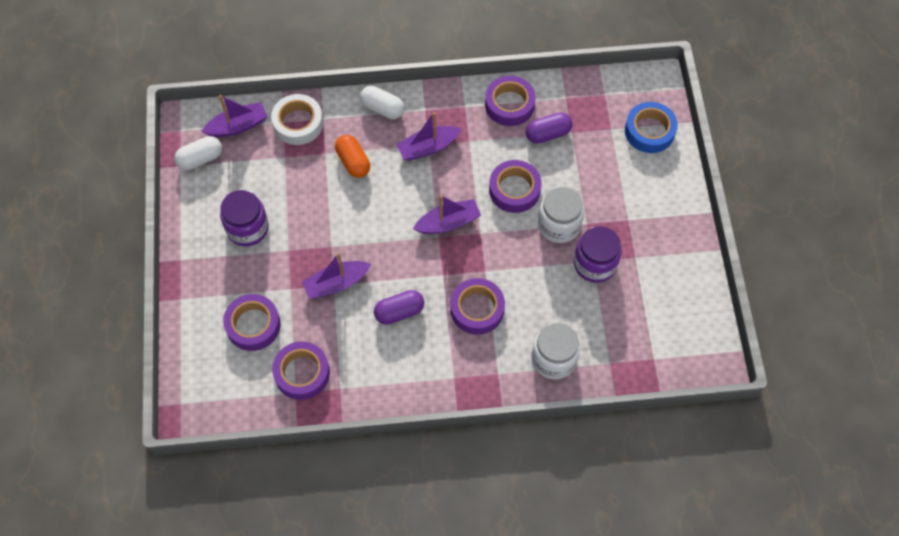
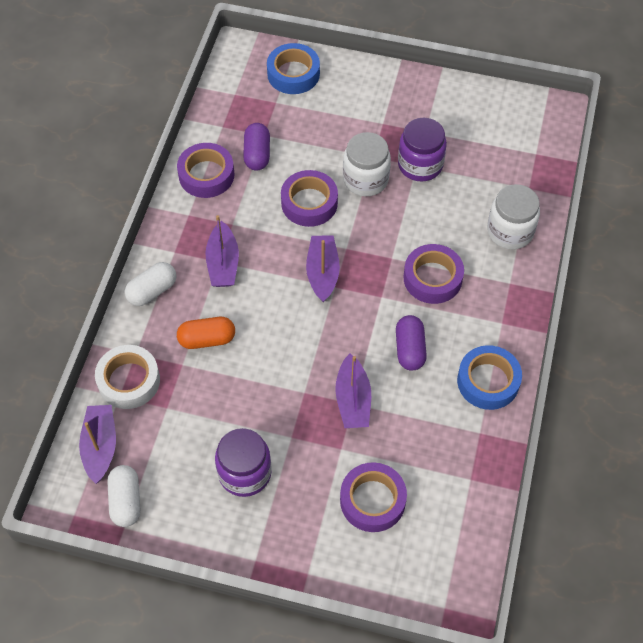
camera: 70 degrees left, 5 degrees down
(302, 373) = (449, 465): purple tape -> none
(391, 382) = (488, 381): none -> blue tape

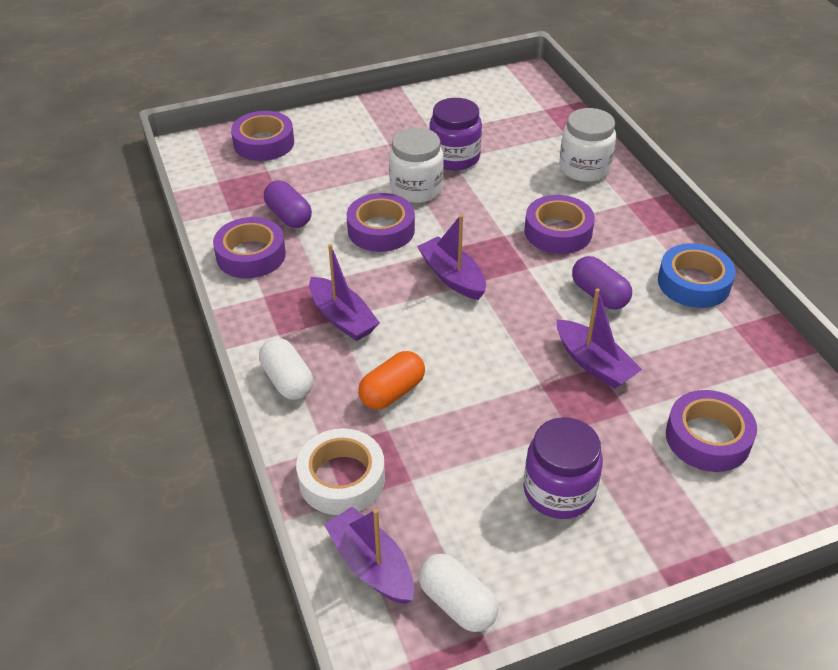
camera: 35 degrees left, 15 degrees down
(152, 291) = (287, 380): white capsule -> white capsule turned 45 degrees counterclockwise
(293, 74) = (264, 143): blue tape -> purple tape

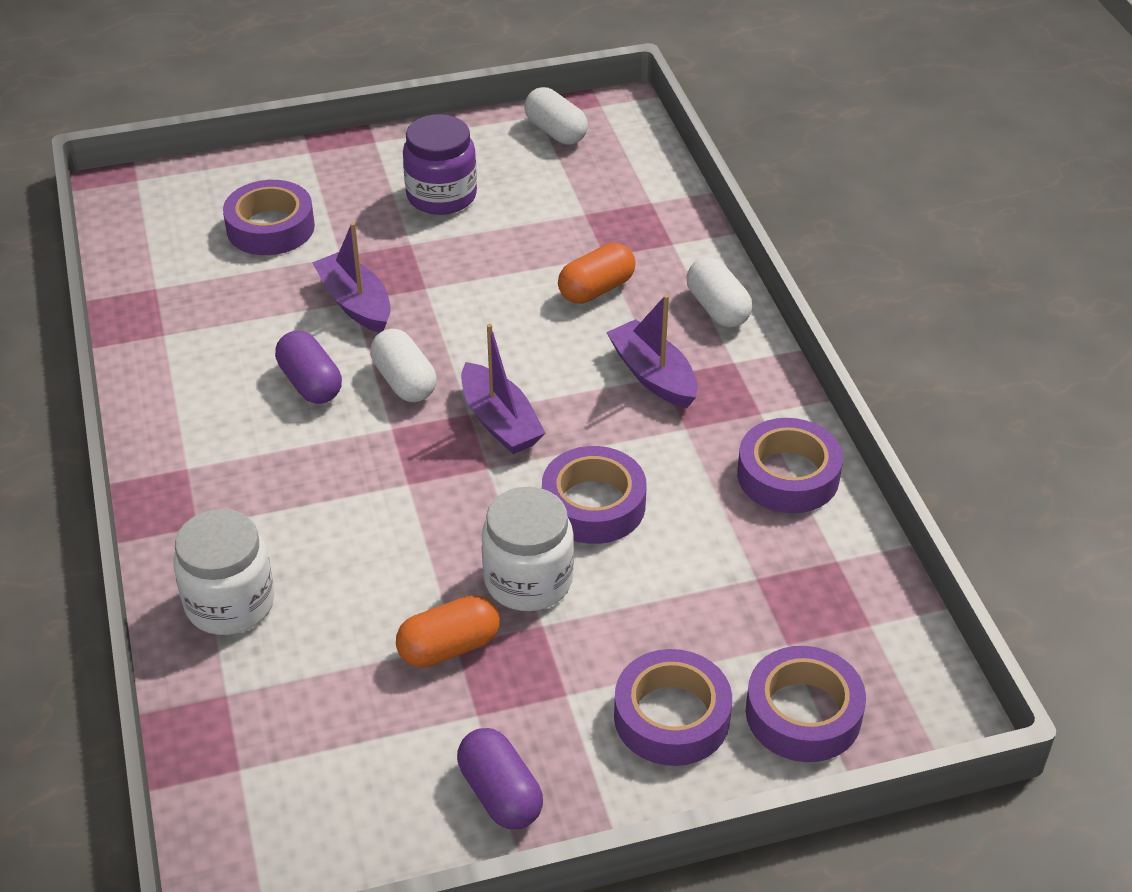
camera: 175 degrees left, 0 degrees up
(288, 216) = (739, 541): purple capsule -> purple capsule (500, 793)
(342, 478) = (654, 218): white tape -> none
(371, 565) = (627, 157): purple boat -> none
(454, 157) = (449, 647): purple jar -> orange capsule
(530, 301) = (404, 381): none -> white capsule
(558, 232) = (326, 482): purple tape -> purple tape (671, 717)
(694, 283) = (176, 390): blue tape -> none

